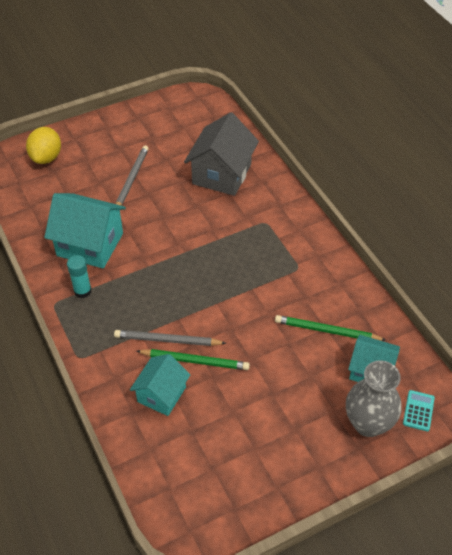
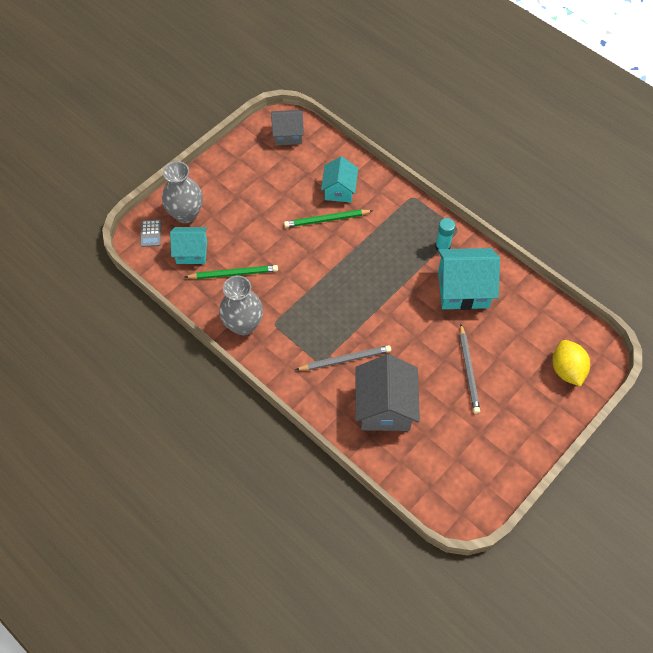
camera: 160 degrees right, 10 degrees up
(167, 340) = (354, 228): grey pencil -> grey pencil (345, 359)
(192, 503) = (288, 135): none -> grey house
(331, 276) = (243, 324): none -> grey vase
(418, 411) = (151, 233): turquoise calculator -> grey calculator

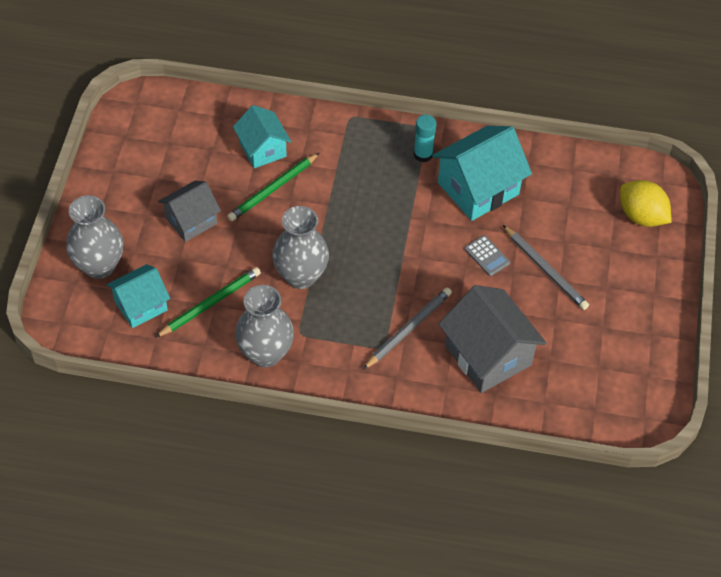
camera: 35 degrees left, 5 degrees down
(151, 233) = (73, 310): grey calculator -> grey calculator (487, 256)
(288, 135) = (154, 116): grey house -> grey house (191, 221)
(302, 286) = (301, 276): none -> grey vase

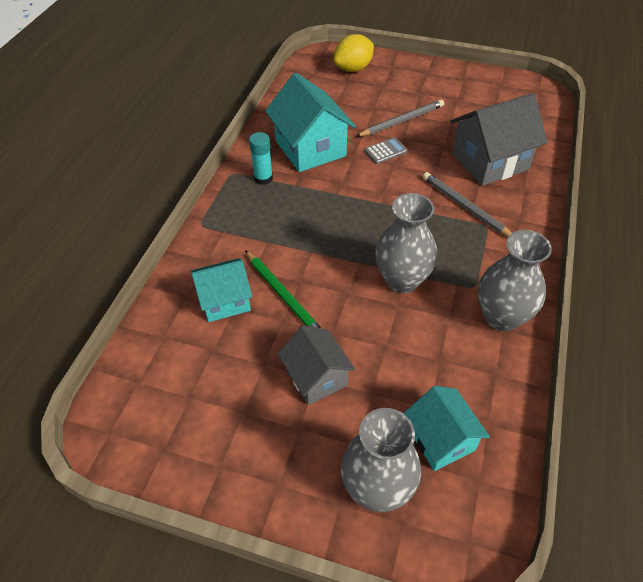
camera: 80 degrees left, 5 degrees down
(210, 303) = (437, 364): green pencil -> none

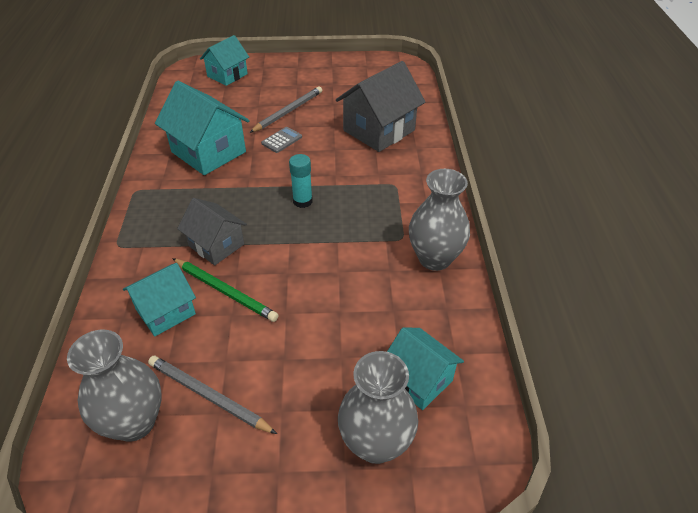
camera: 20 degrees left, 5 degrees down
(263, 178) = (169, 188): turquoise glue stick -> turquoise glue stick (302, 201)
(316, 377) = (283, 358): grey house -> grey house (216, 245)
(353, 69) = (227, 75): yellow lemon -> turquoise house
(402, 280) = (335, 249): grey vase -> grey vase (134, 422)
(465, 207) = (370, 173): grey pencil -> grey pencil (208, 396)

